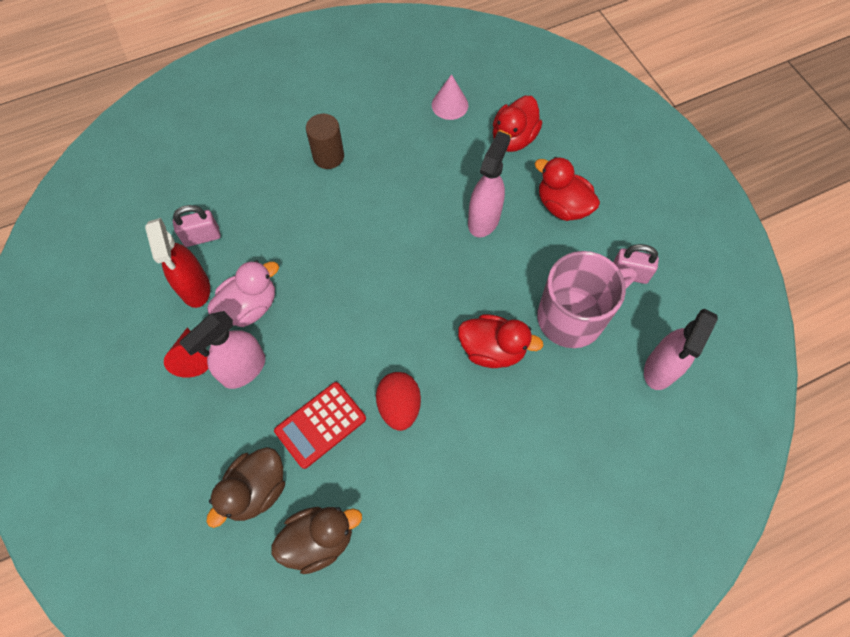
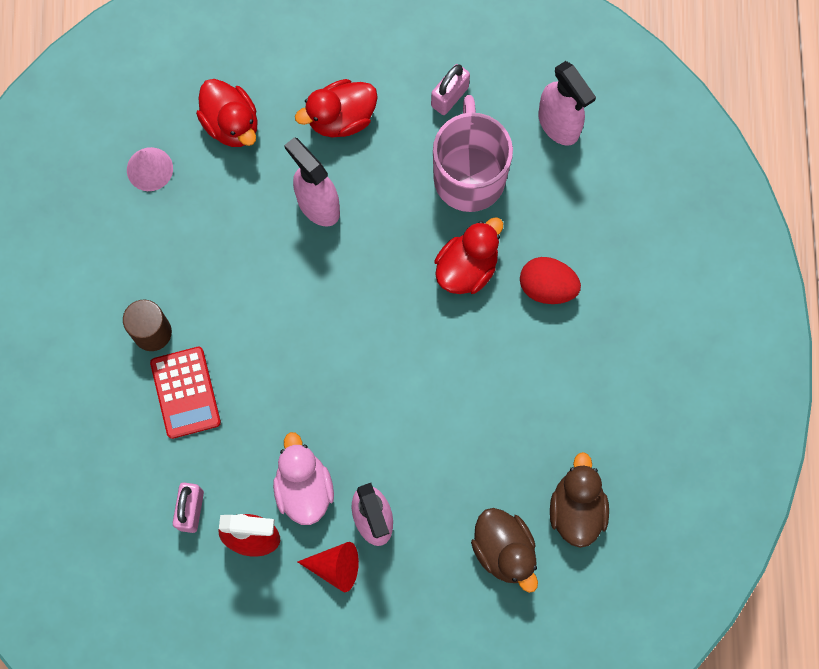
camera: 65 degrees left, 10 degrees up
(320, 425) = (467, 465): red calculator -> red calculator (185, 392)
(399, 406) = (483, 383): red egg -> red egg (547, 287)

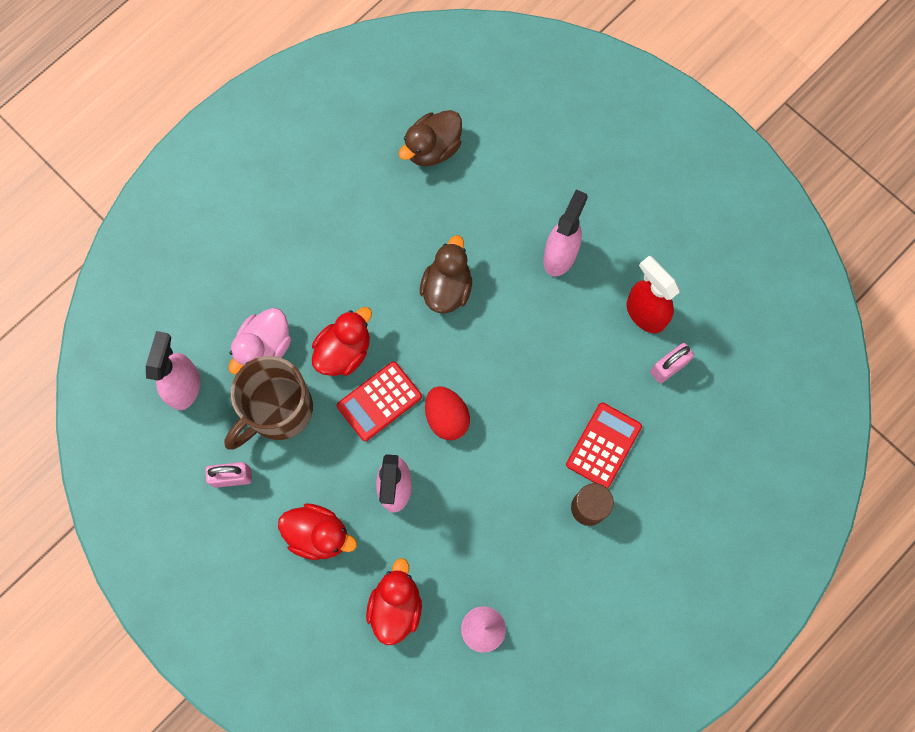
camera: 135 degrees left, 0 degrees up
(304, 488) = (584, 313): pink duck -> pink duck (264, 347)
(335, 567) = (610, 250): red cone -> none
(398, 256) = (379, 401): none -> red calculator
(467, 268) = (344, 351): red duck -> red duck turned 135 degrees clockwise
(469, 175) = (277, 410): pink mug -> brown mug
(504, 550) = (499, 165): brown duck -> brown duck (447, 288)
(547, 287) = (308, 290): red egg -> red egg (446, 417)

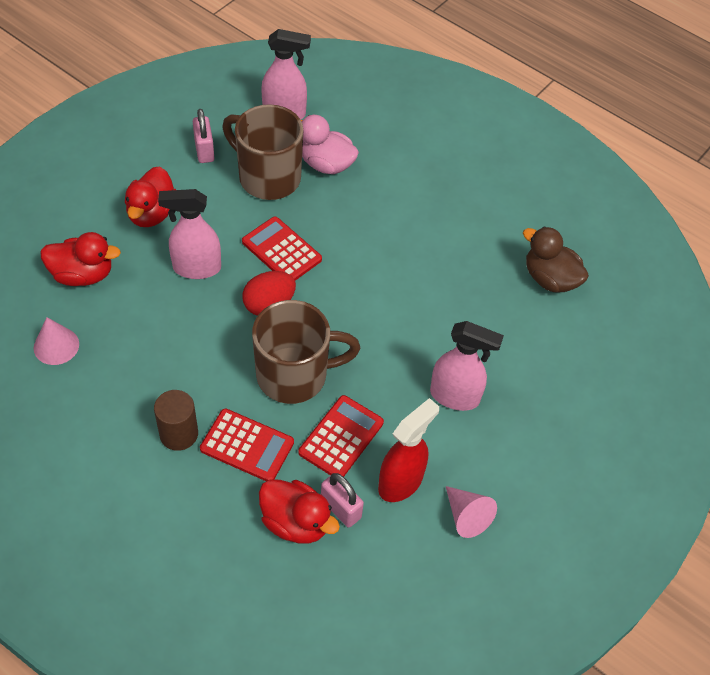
camera: 80 degrees right, 20 degrees down
(344, 351) = (328, 221): red duck -> red duck (296, 522)
(447, 288) = (403, 298): brown duck -> none
(530, 398) = (294, 375): none -> brown mug
(598, 361) = (341, 437): none -> red calculator
(679, 262) = (466, 516): none -> pink cone

